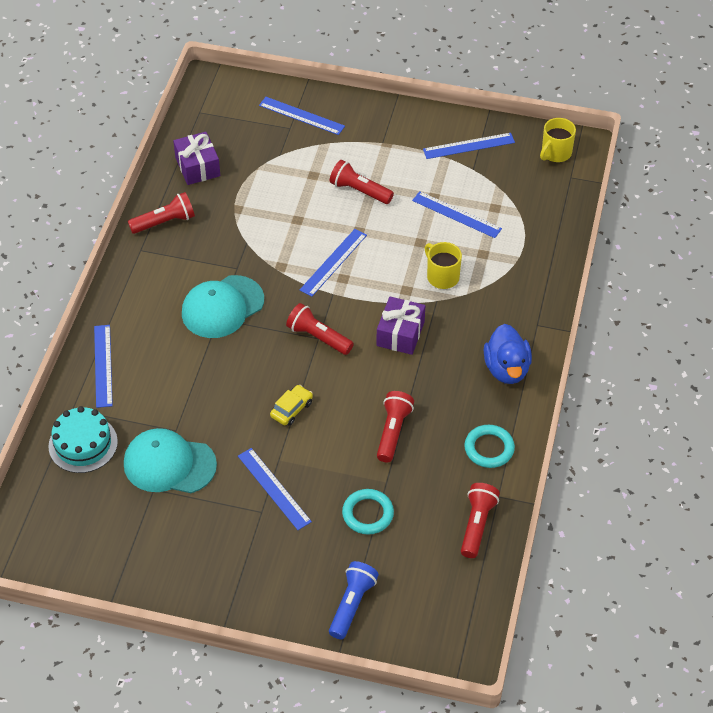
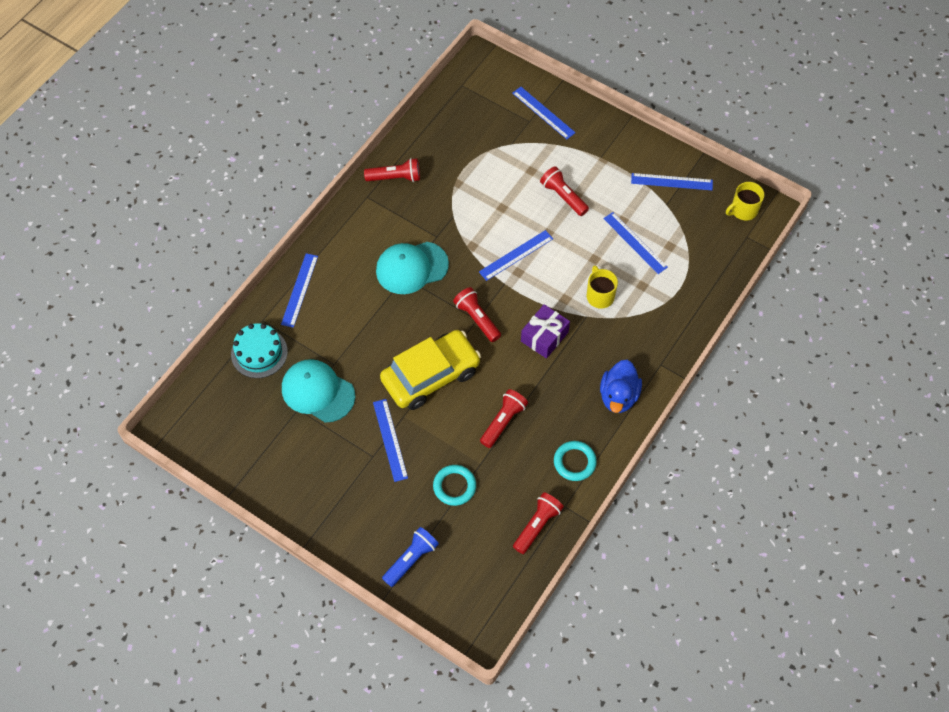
camera: 20 degrees right, 10 degrees up
(197, 167) = (440, 135): purple gift -> none
(291, 409) = (431, 375): yellow car -> yellow car, size x2.46

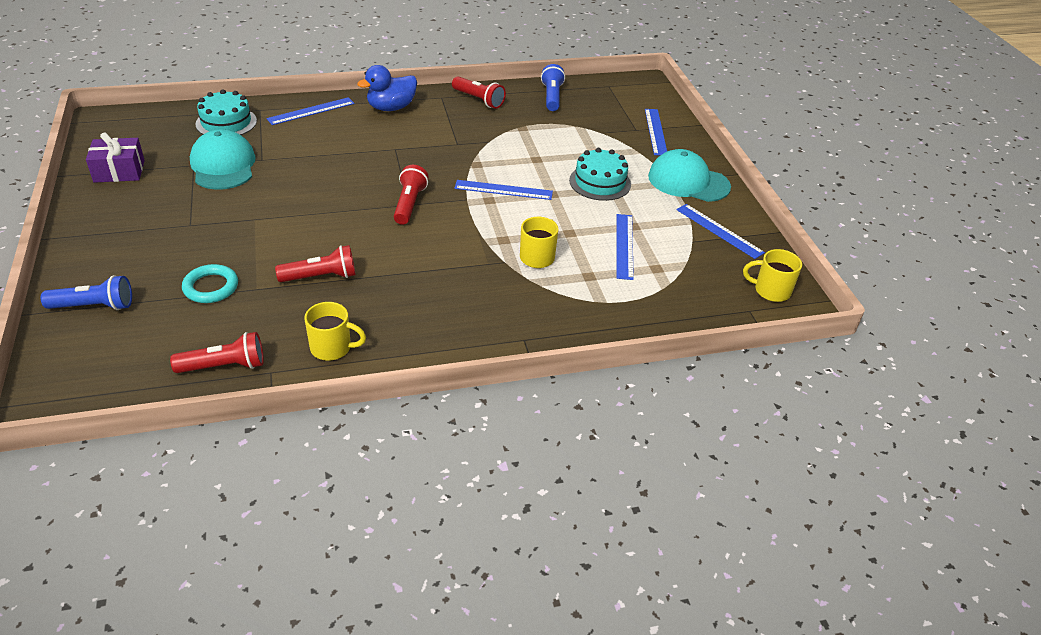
camera: 40 degrees right, 20 degrees down
(390, 439) = (219, 225): blue ruler -> none
(411, 268) = (409, 147): turquoise cap -> turquoise cap (688, 181)
(431, 375) = (316, 211): yellow car -> none
(439, 131) = (552, 97): none -> blue flashlight
(544, 336) = (446, 250): purple gift -> purple gift (119, 171)
(563, 196) = (600, 182): red flashlight -> turquoise cake
(574, 462) = (332, 348): turquoise ring -> yellow mug
(618, 396) = (448, 332): blue duck -> blue duck (391, 108)

